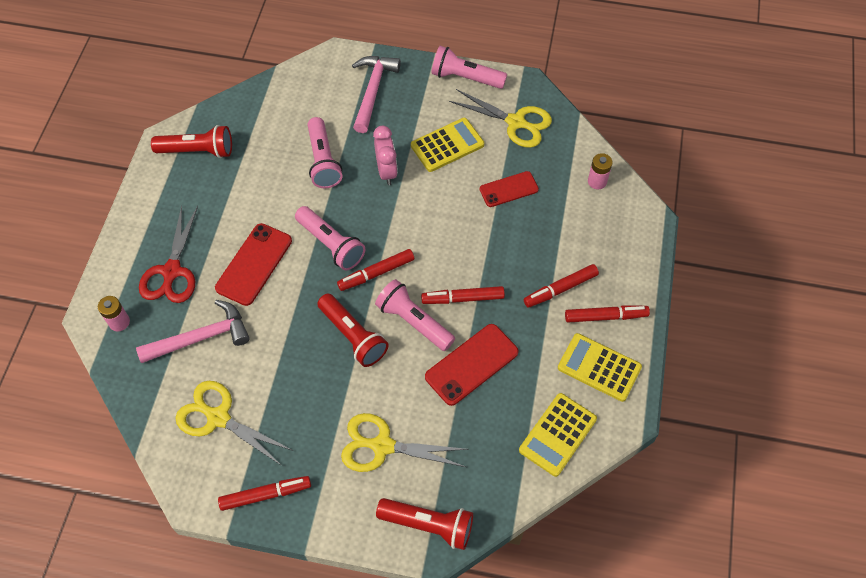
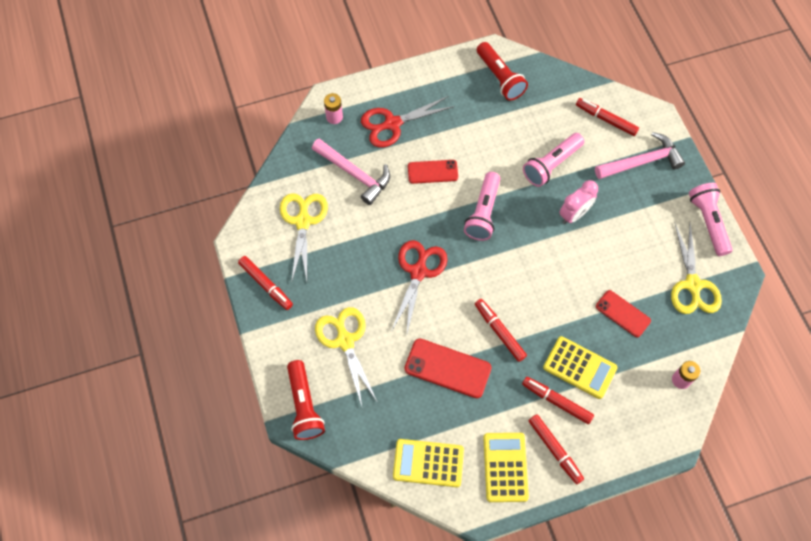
camera: 60 degrees right, 5 degrees up
(254, 264) = (432, 172): red phone -> red phone, size x0.66
(353, 336) = (418, 272): red flashlight -> red scissors
(376, 273) = (480, 258): red marker -> red marker (606, 120)
(413, 322) = (456, 307): pink flashlight -> none
(447, 145) = (631, 245): yellow calculator -> yellow calculator (579, 367)

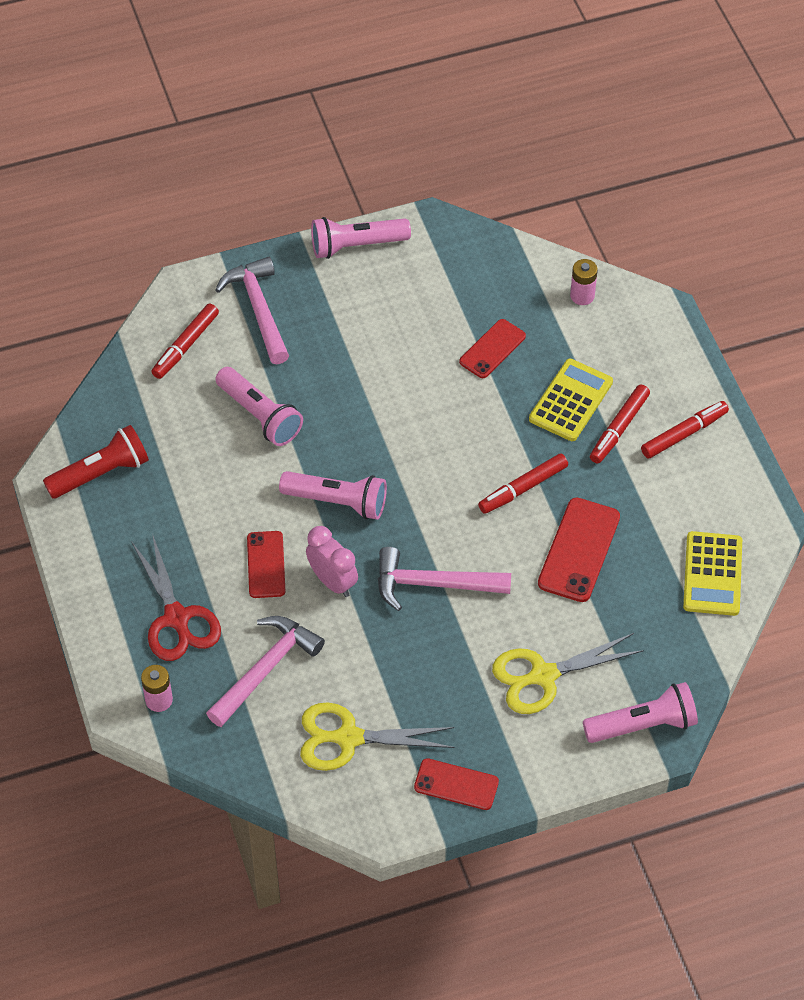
camera: 90 degrees left, 10 degrees down
(266, 284) = (456, 784): red marker -> red phone
(304, 406) = (643, 724): red flashlight -> pink flashlight
(418, 272) = (433, 584): red scissors -> pink hammer
(505, 467) = (710, 488): yellow calculator -> none
(574, 214) = (342, 393): pink clock -> pink clock (332, 581)
(692, 284) = (449, 271): yellow scissors -> none

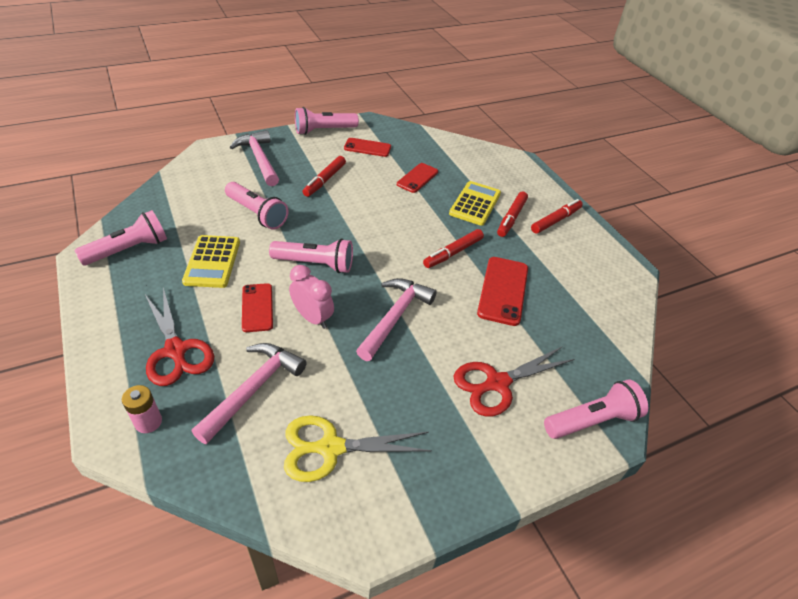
camera: 10 degrees left, 10 degrees down
(101, 473) = (129, 249): red flashlight -> pink flashlight
(186, 346) = (206, 177): red marker -> red marker (325, 180)
(433, 584) = (395, 317): pink hammer -> pink hammer turned 120 degrees clockwise
(456, 784) = (437, 488): red phone -> red phone (367, 148)
(543, 676) = (497, 383): yellow scissors -> red scissors
(582, 296) = (469, 153): pink battery -> none
(712, 574) = (606, 303): yellow calculator -> yellow calculator (212, 262)

